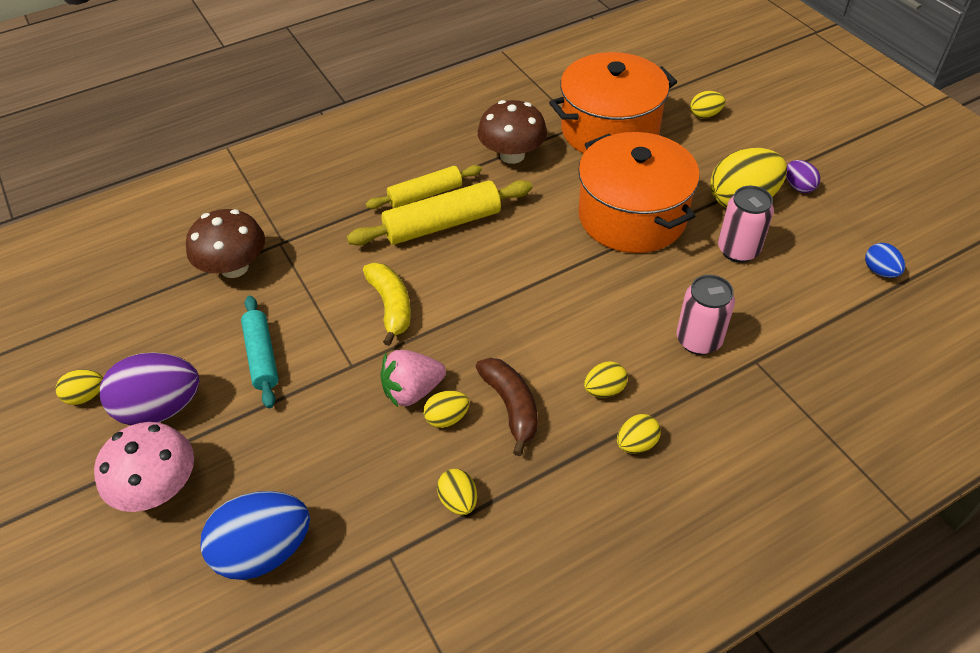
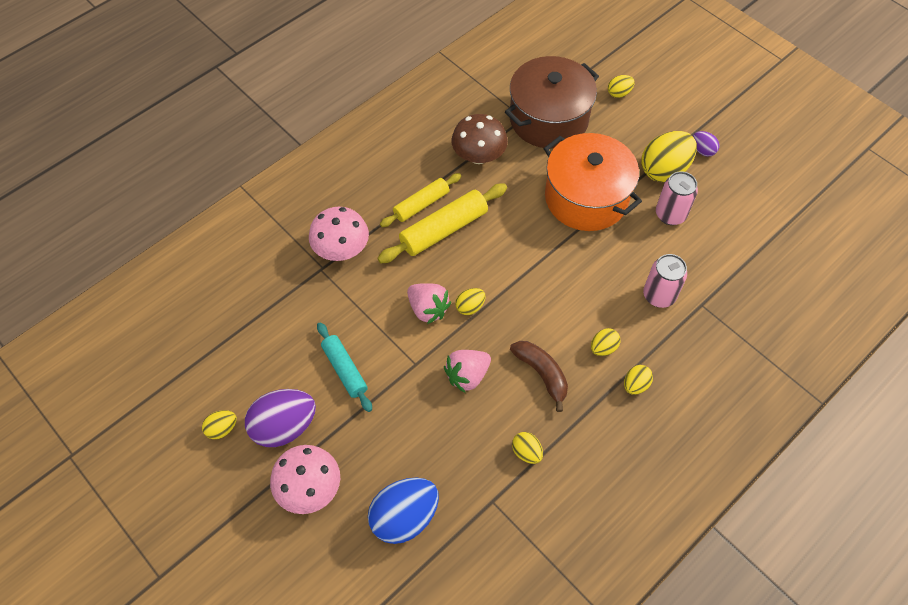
camera: 15 degrees left, 10 degrees up
(234, 267) = (292, 297): brown mushroom -> none
(313, 226) = (341, 249): none -> pink mushroom
(391, 306) = (428, 309): yellow banana -> pink strawberry
(447, 418) = (499, 392): yellow egg -> yellow egg (470, 307)
(609, 130) = (548, 119): orange pot -> brown pot
(880, 271) = (772, 215): blue egg -> none

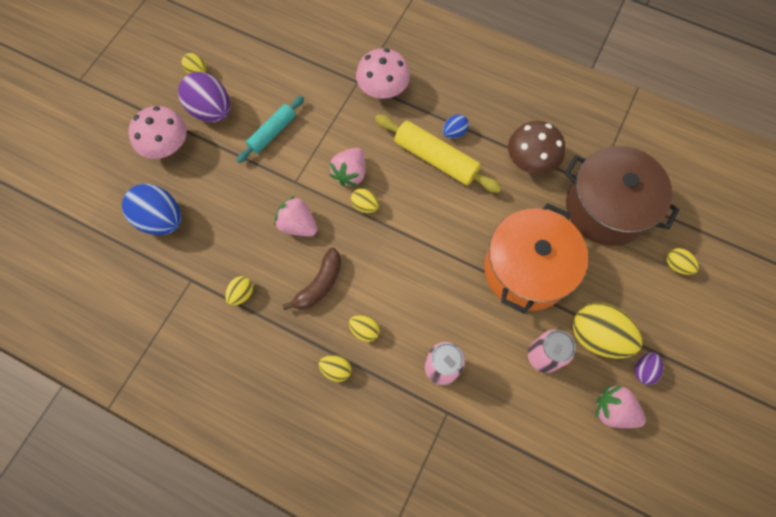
camera: 70 degrees right, 10 degrees up
(421, 205) = (454, 132): yellow rolling pin -> blue egg
(730, 183) = (613, 410): none -> pink strawberry

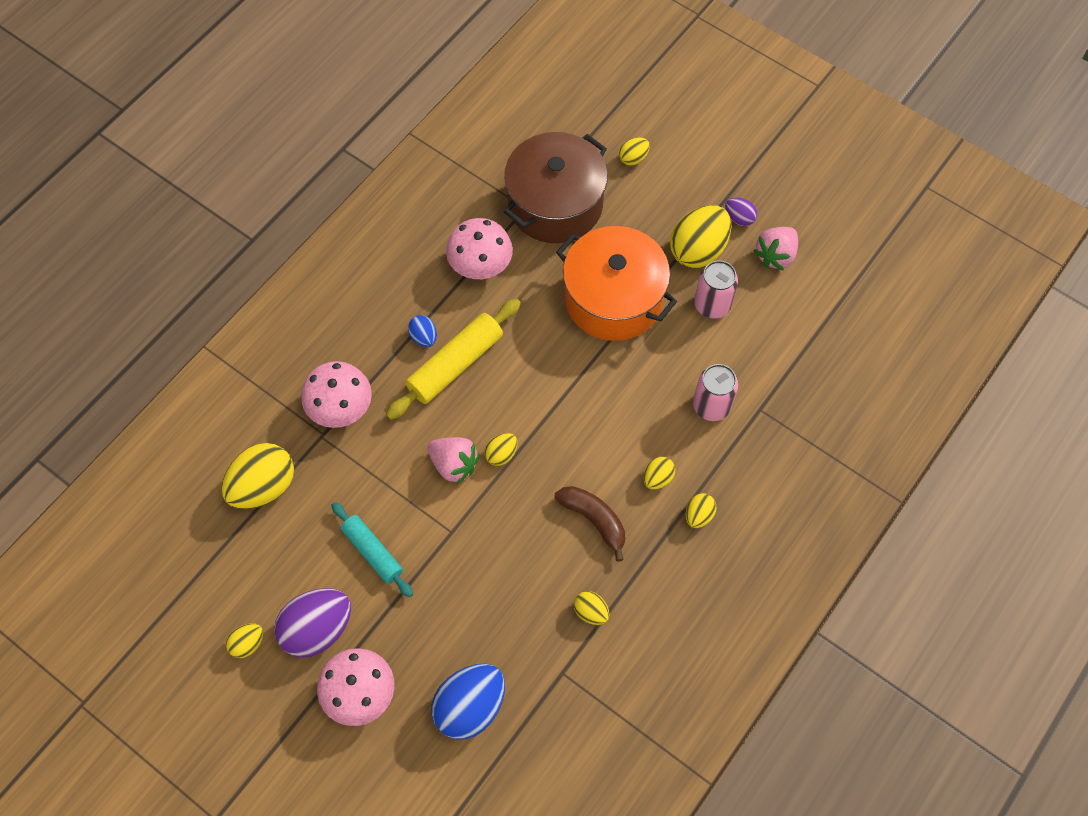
camera: 80 degrees left, 5 degrees down
(298, 225) = (512, 536): pink strawberry -> none
(312, 55) = (263, 487): none -> yellow egg
(530, 160) = (480, 265): brown mushroom -> pink mushroom

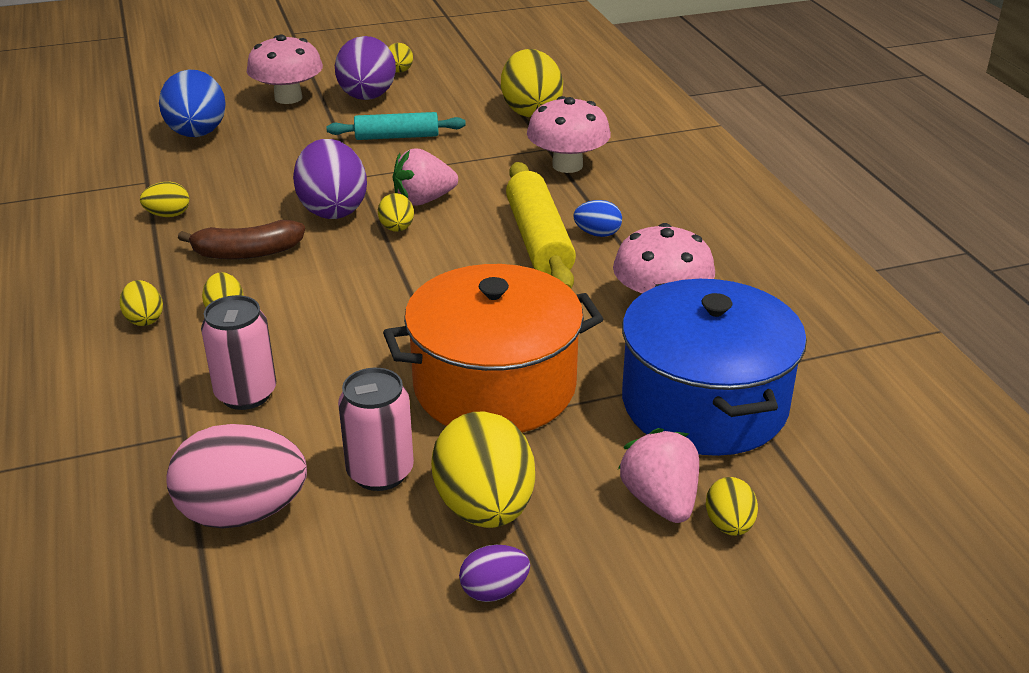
camera: 125 degrees right, 30 degrees down
(506, 512) = (332, 209): none -> purple egg
(555, 204) = (704, 403): brown pot -> blue pot
(775, 255) = (380, 595): pink strawberry -> pink strawberry (660, 501)
(781, 340) = (243, 513): none -> pink egg

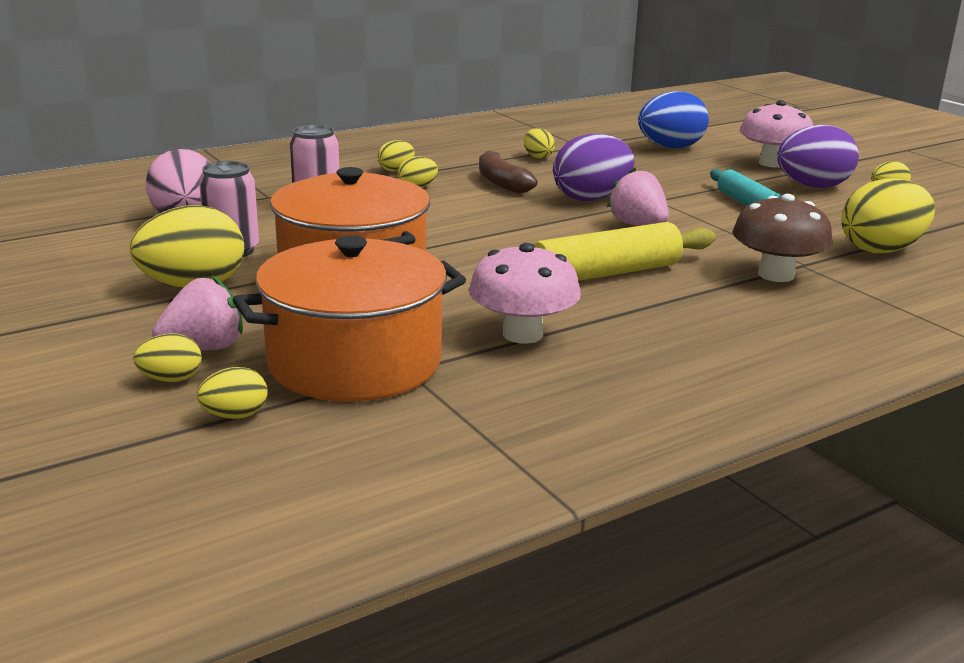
camera: 75 degrees right, 10 degrees down
(397, 229) = (578, 221): yellow egg -> yellow egg (235, 416)
(494, 591) = (99, 296): purple egg -> none
(567, 165) = (776, 275): pink mushroom -> brown mushroom
(597, 234) = (641, 297): blue egg -> none
(704, 403) = (355, 362): blue pot -> orange pot

